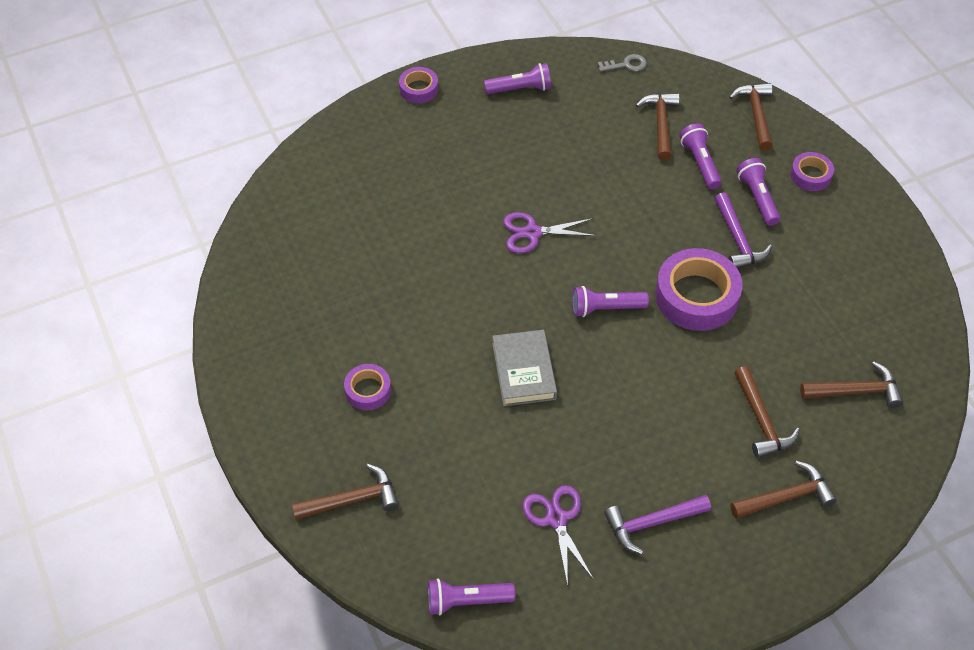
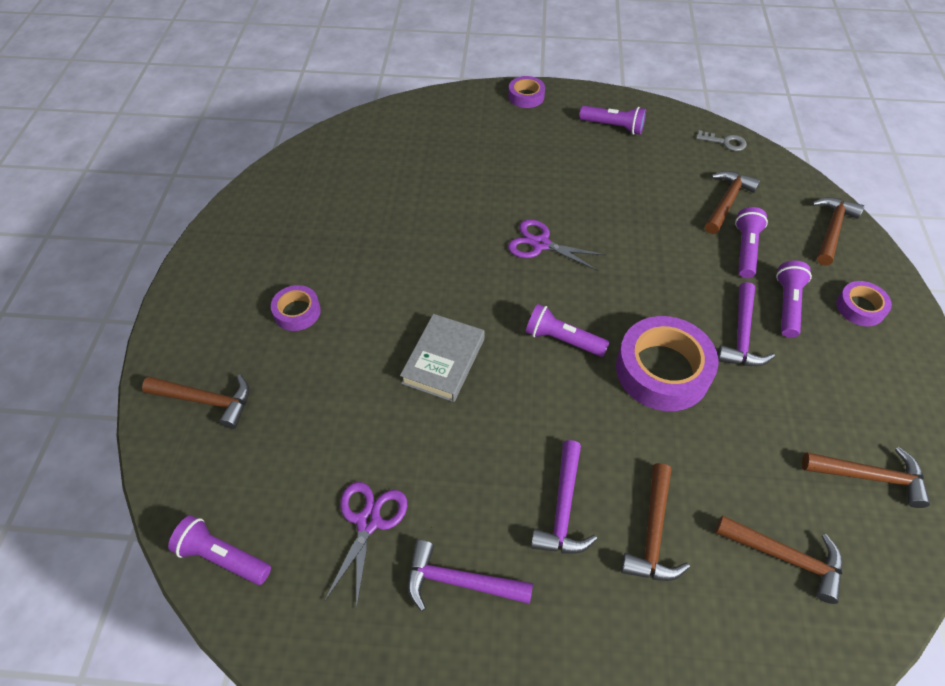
camera: 30 degrees right, 0 degrees up
(690, 436) = (563, 508): none -> purple hammer
(786, 497) = (627, 637): brown hammer -> brown hammer (869, 476)

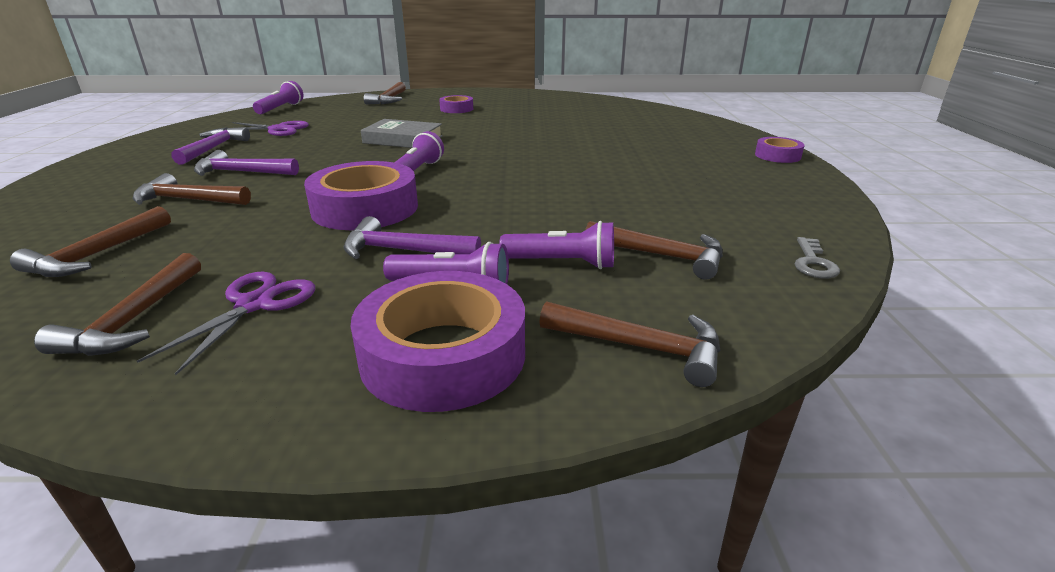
camera: 85 degrees right, 25 degrees down
(540, 244) = (540, 163): purple scissors -> purple scissors (255, 304)
(613, 127) = (767, 193): purple flashlight -> none
(860, 307) = (443, 354): purple tape -> purple tape, size x1.90

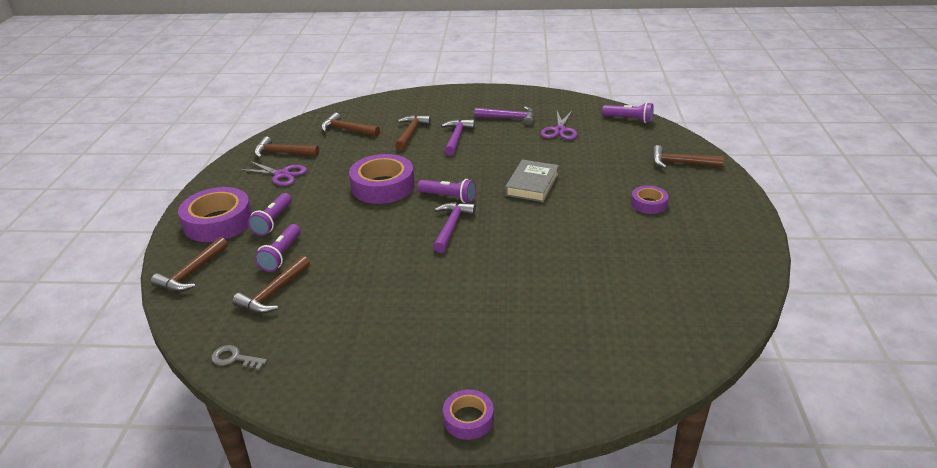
camera: 95 degrees right, 5 degrees up
(403, 251) = (318, 204): purple hammer -> purple hammer (451, 227)

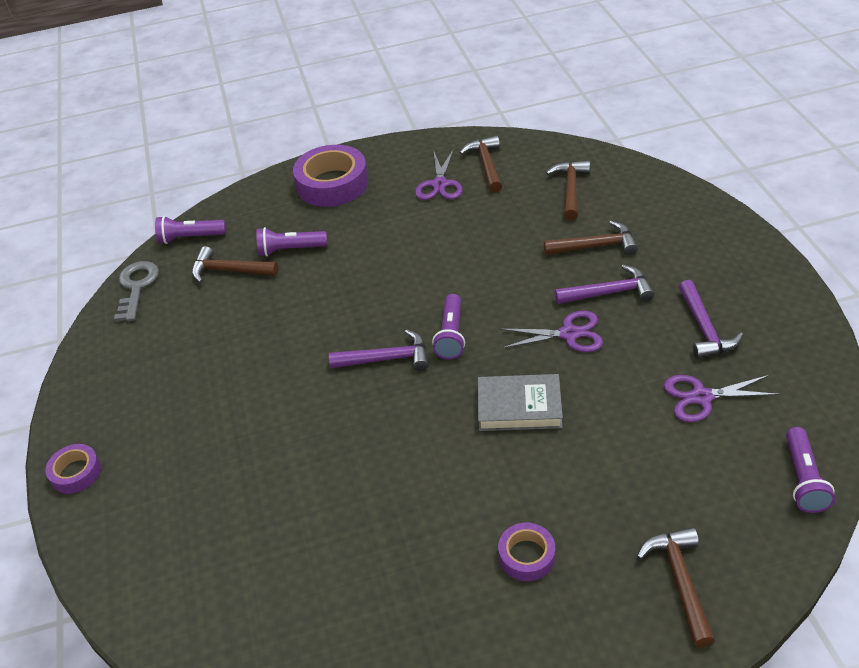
camera: 75 degrees right, 10 degrees up
(192, 273) = (247, 207): brown hammer -> none
(234, 358) = (137, 287): grey key -> grey key, size x1.59
(273, 221) = (347, 218): purple flashlight -> purple flashlight (190, 238)
(383, 186) = (451, 270): purple tape -> none
(482, 157) = (569, 334): none -> purple scissors

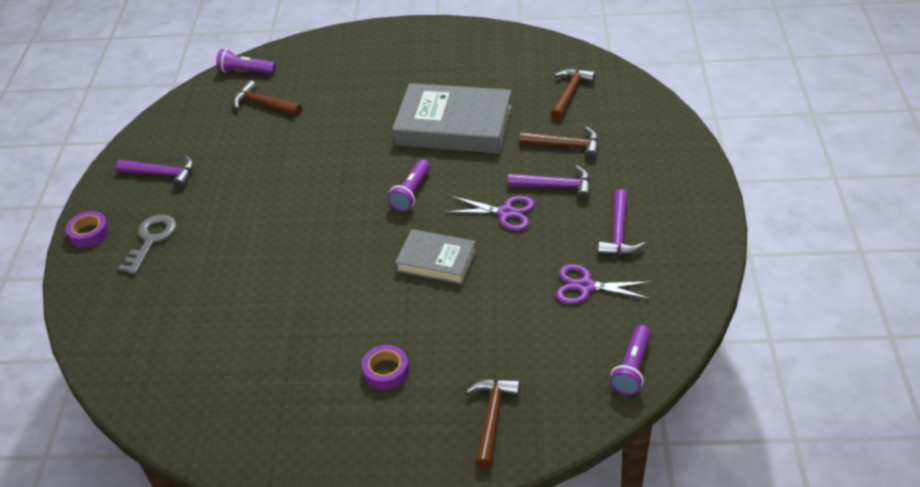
camera: 15 degrees right, 0 degrees up
(137, 287) = (189, 103): grey key -> grey key (151, 240)
(290, 250) = (318, 97): purple flashlight -> none
(332, 184) = (376, 49): purple tape -> none
(386, 359) = (352, 200): purple hammer -> purple hammer (162, 174)
(439, 184) = (463, 67): purple scissors -> none
(461, 250) = (454, 126): none -> grey book
(486, 165) = (510, 58): brown hammer -> none

